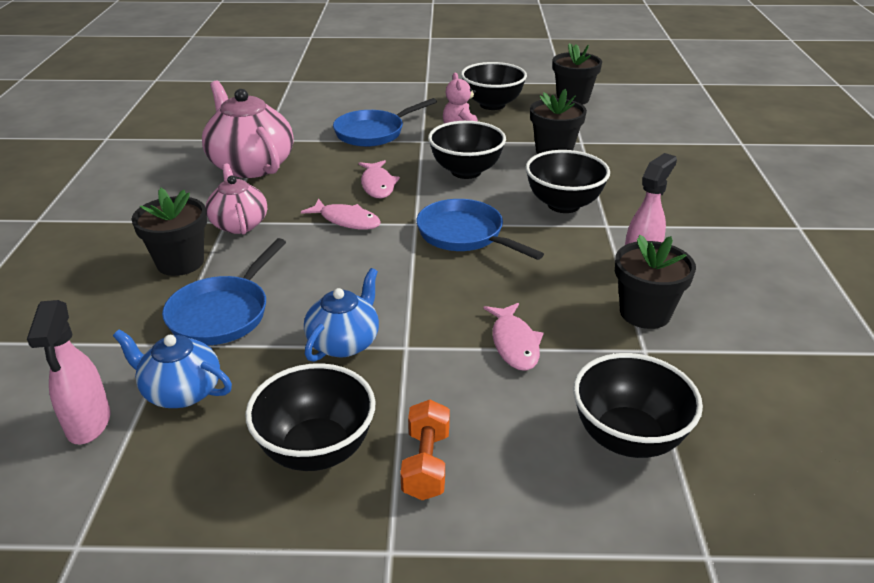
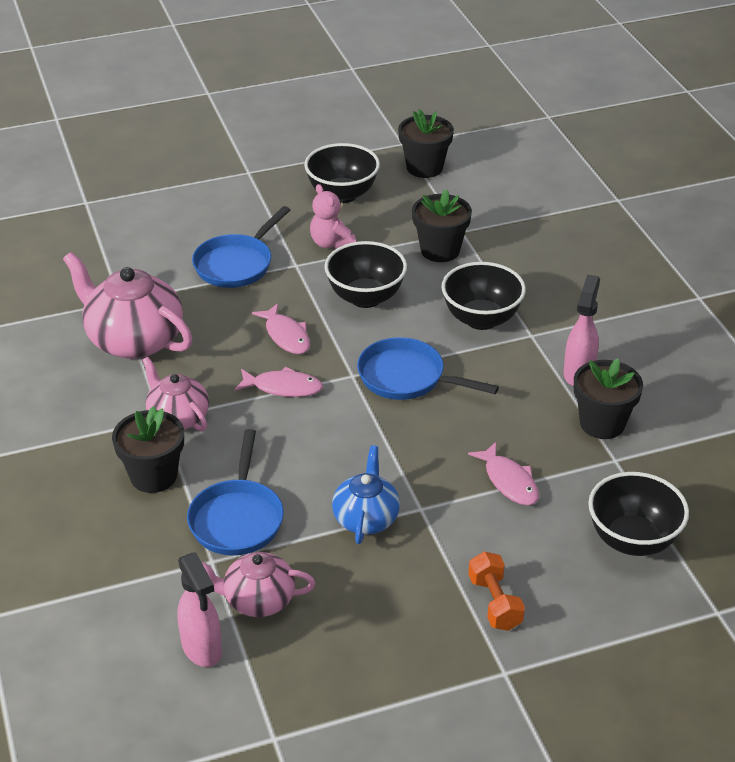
camera: 20 degrees left, 5 degrees up
(181, 391) = (258, 600): blue teapot -> pink teapot
(316, 450) = (404, 616): black bowl -> none

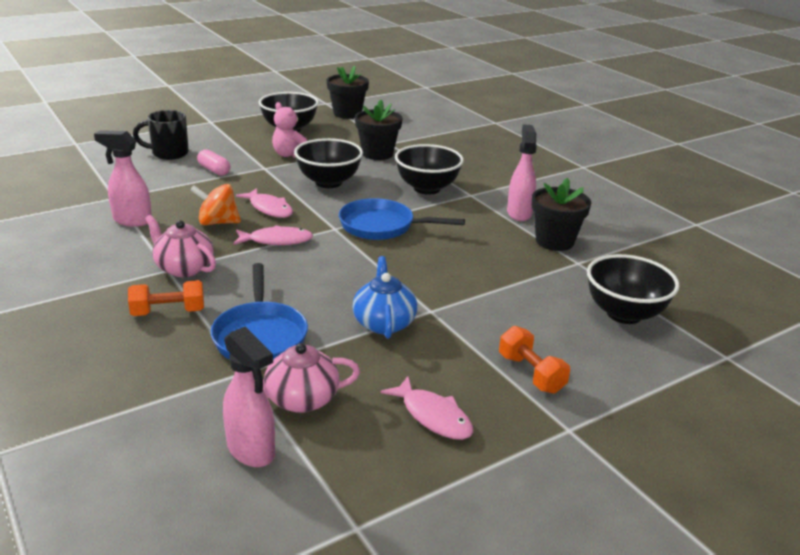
camera: 15 degrees left, 10 degrees down
(134, 340) = (132, 220): pink teapot -> pink spray bottle
(153, 476) = (168, 312): black flower pot -> orange dumbbell
(189, 229) = (168, 153): none -> black mug
(225, 352) = (217, 222): none -> orange spinning top
(236, 264) = (214, 170): blue pan -> pink capsule
(509, 481) = (499, 284): pink fish -> pink fish (433, 416)

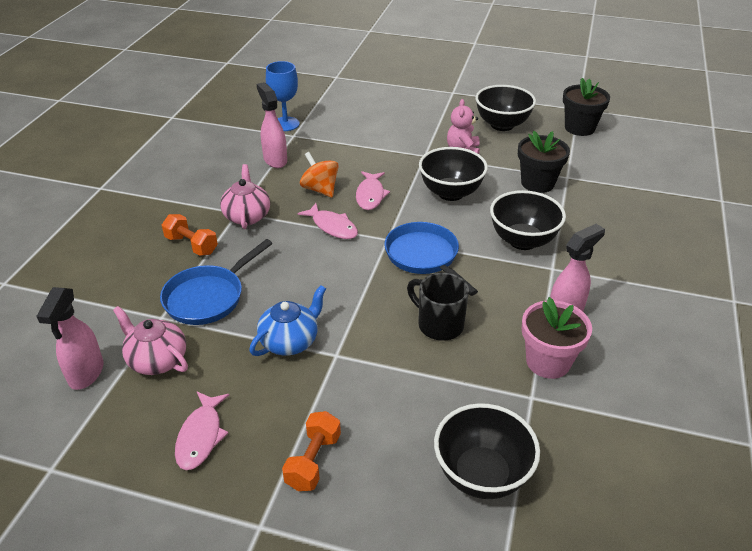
camera: 50 degrees right, 10 degrees up
(90, 192) = (285, 124): none -> blue goblet
(168, 153) = (379, 111): black mug -> black mug (438, 324)
(214, 170) = (386, 141): pink capsule -> none
(554, 241) = (548, 362): black flower pot -> pink flower pot

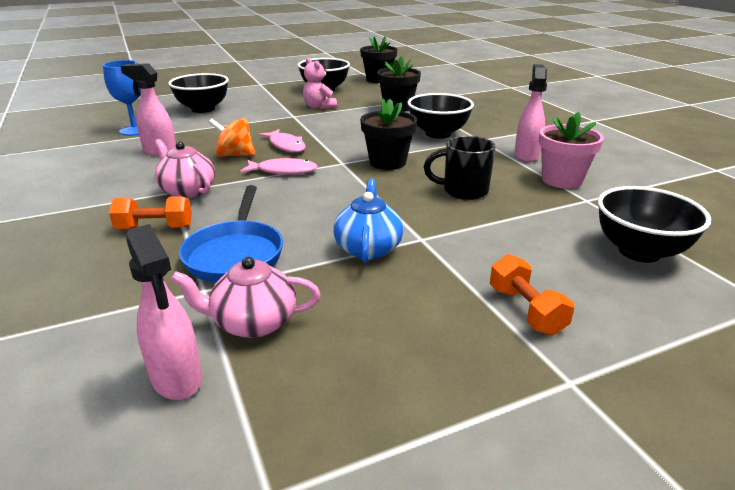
camera: 40 degrees left, 10 degrees down
(201, 436) = (401, 352): pink fish -> none
(424, 257) = (387, 162): blue pan -> black flower pot
(450, 193) = (347, 127): black bowl -> black bowl (203, 109)

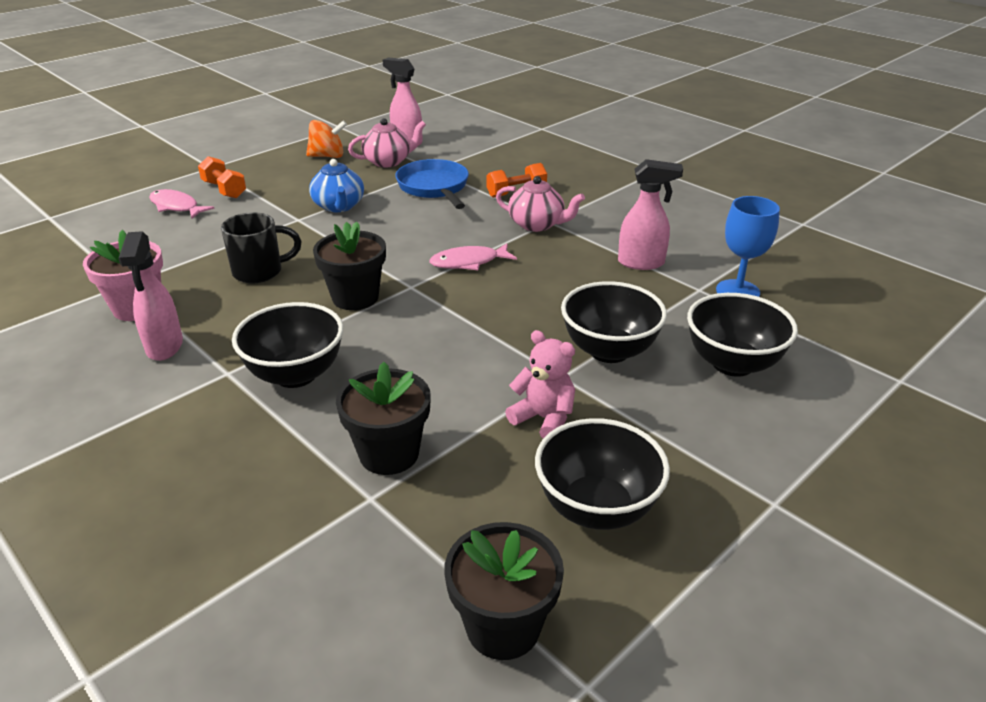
camera: 160 degrees right, 5 degrees up
(235, 155) = (548, 274): orange spinning top -> orange spinning top (328, 156)
(286, 146) = (504, 302): pink fish -> pink fish (176, 207)
(639, 251) = (114, 238): black bowl -> black bowl (609, 351)

